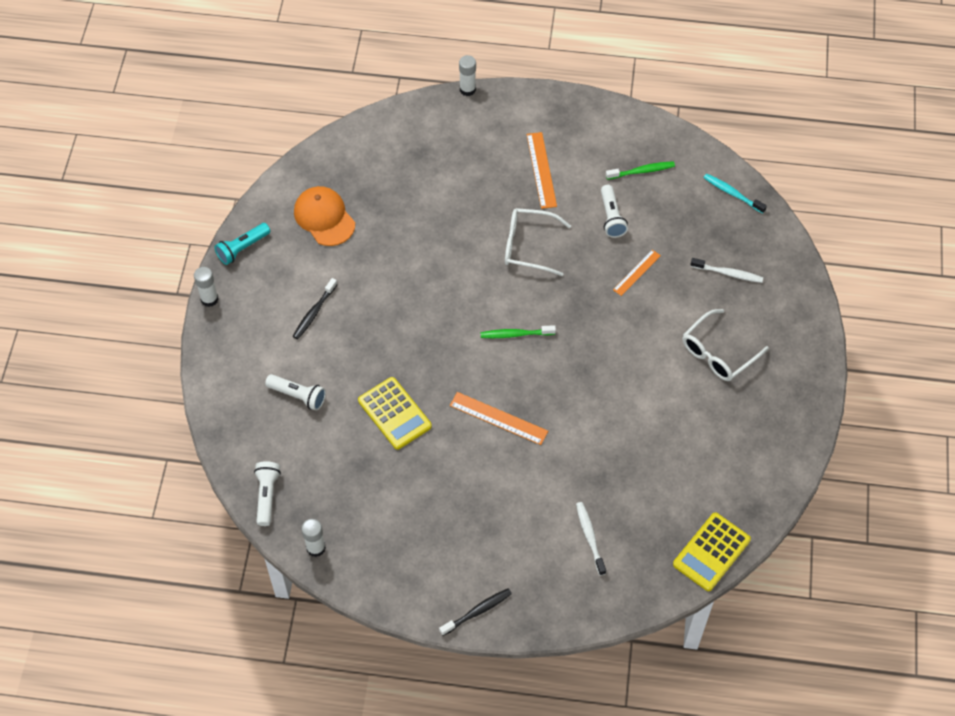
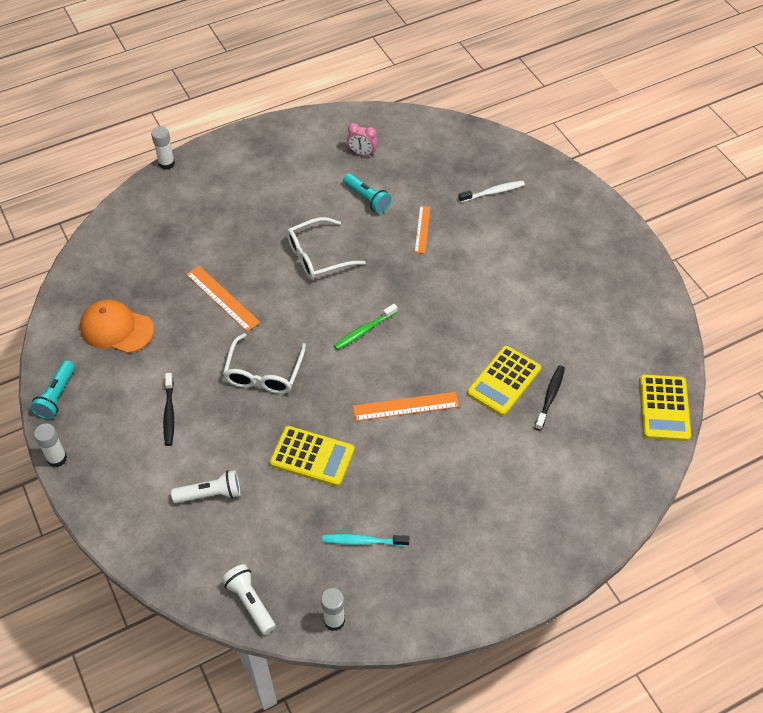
camera: 35 degrees left, 5 degrees down
(477, 612) = (523, 581): black toothbrush -> black toothbrush (550, 397)
(541, 170) = (280, 193): orange ruler -> orange ruler (222, 298)
(590, 537) = (562, 457): white toothbrush -> none
(595, 446) = (504, 381): none -> yellow calculator
(611, 217) = (367, 199): white flashlight -> turquoise flashlight
(641, 171) = (362, 153): green toothbrush -> pink clock
(717, 353) = (536, 255): white glasses -> white glasses (263, 374)
(732, 194) = (446, 134): turquoise toothbrush -> turquoise toothbrush (363, 541)

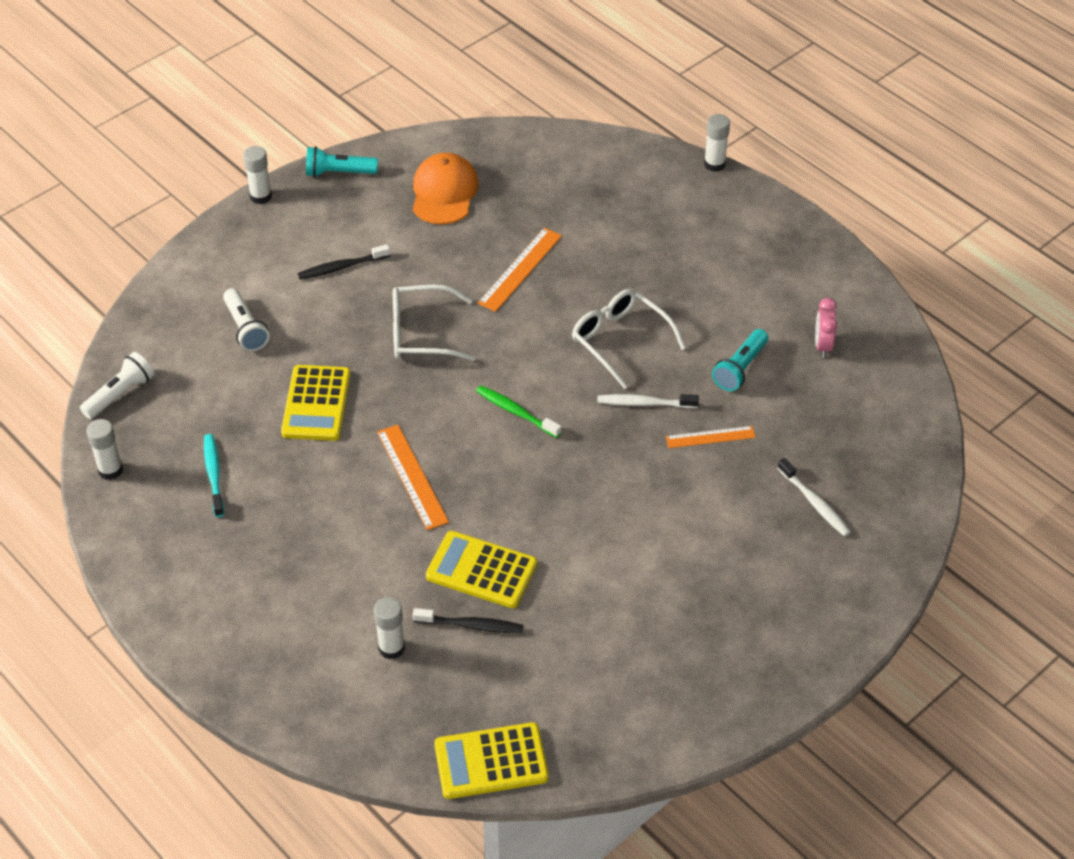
camera: 75 degrees right, 5 degrees down
(381, 256) = (645, 403): none -> white toothbrush
(559, 448) = (391, 648): none -> white glue stick

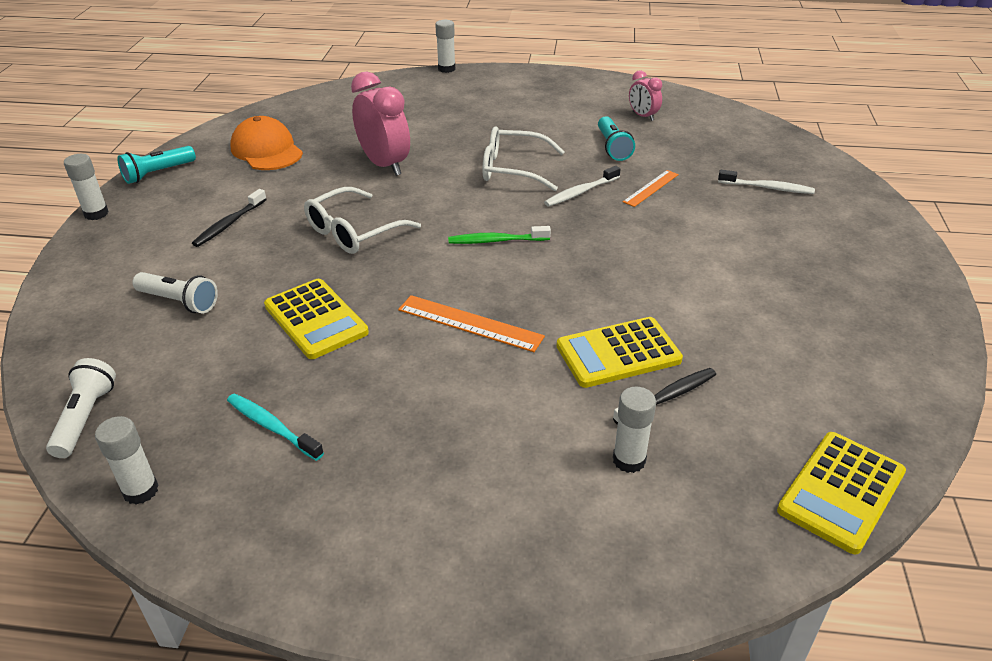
camera: 40 degrees left, 10 degrees down
(520, 269) = (385, 165): orange ruler -> pink clock

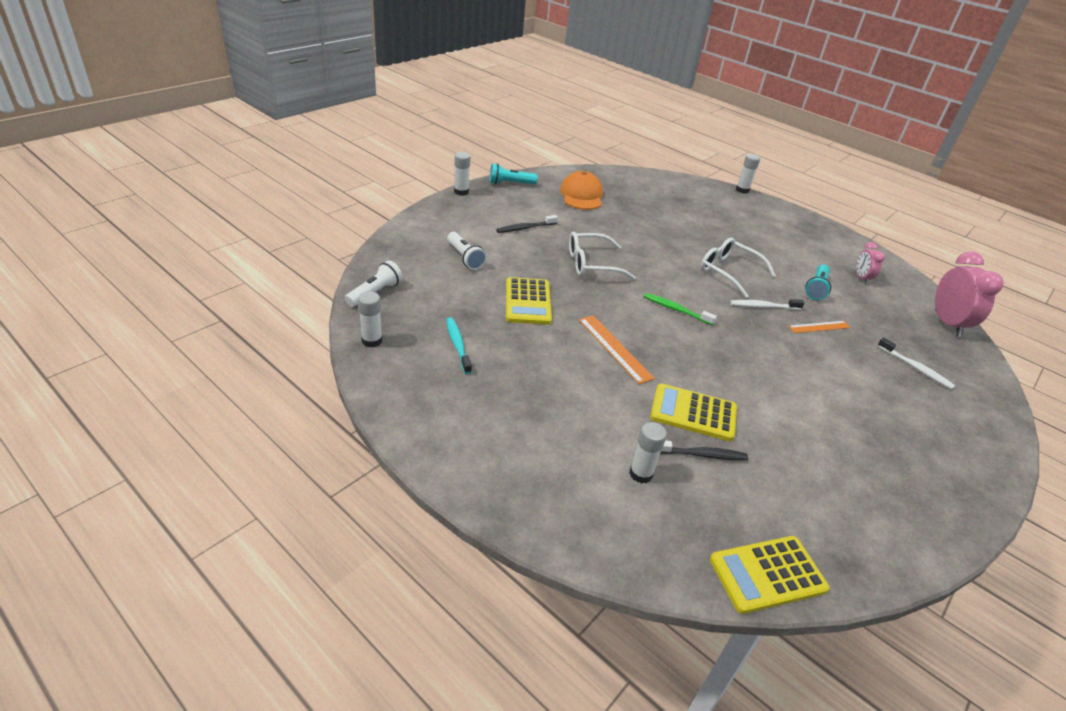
camera: 30 degrees right, 0 degrees up
(385, 165) = (646, 233): pink clock -> pink clock (947, 323)

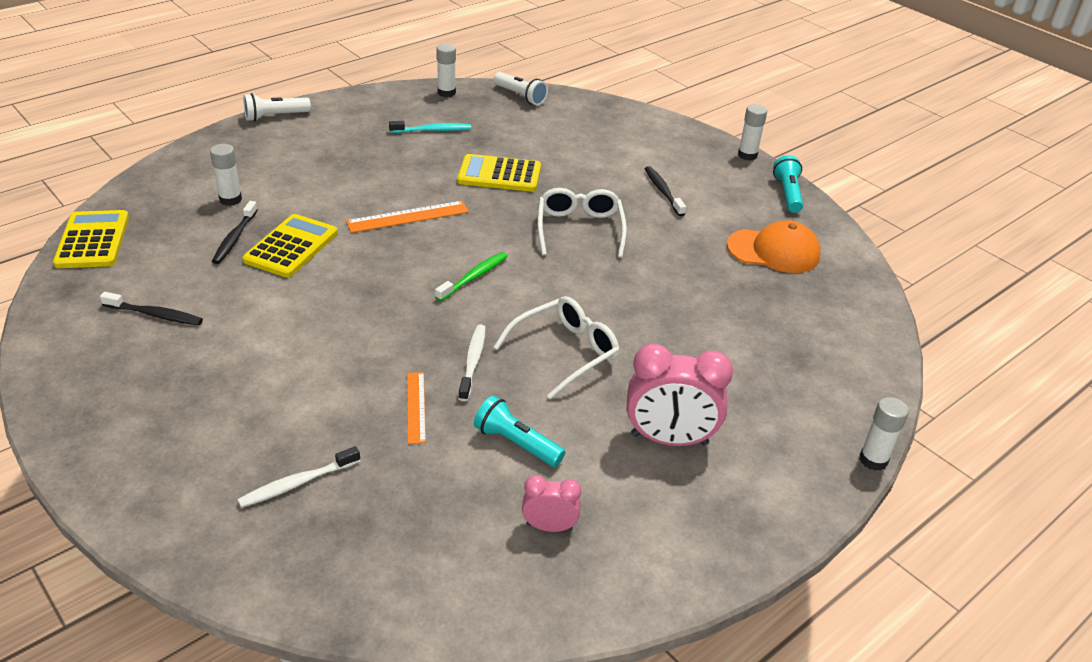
camera: 100 degrees right, 0 degrees up
(465, 258) = (587, 146): white flashlight -> white flashlight (275, 116)
(833, 483) = (154, 315): none -> black toothbrush
(947, 323) = (395, 599): pink clock -> pink clock (669, 439)

